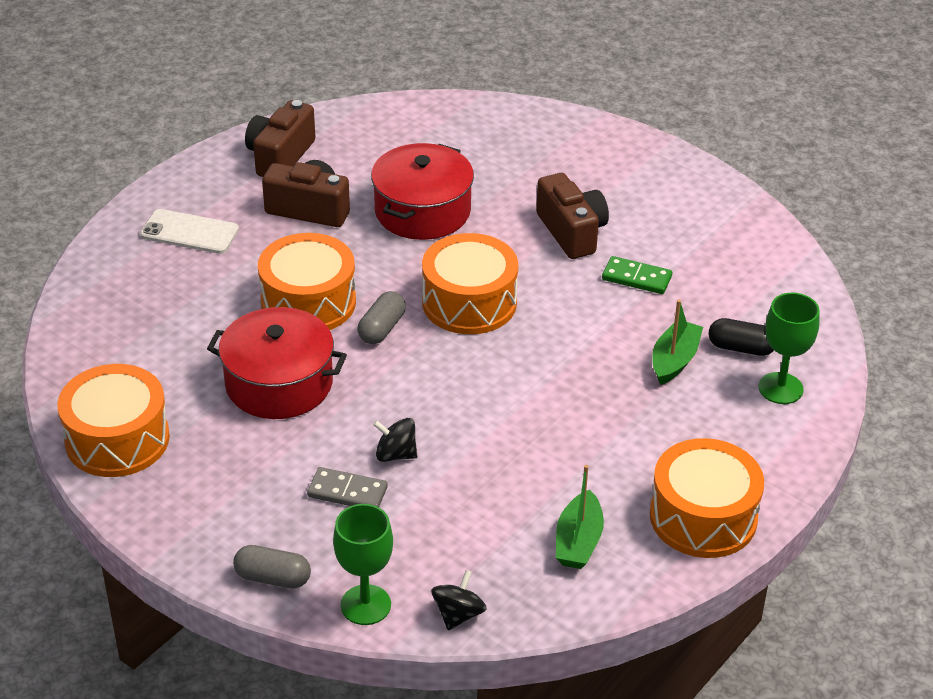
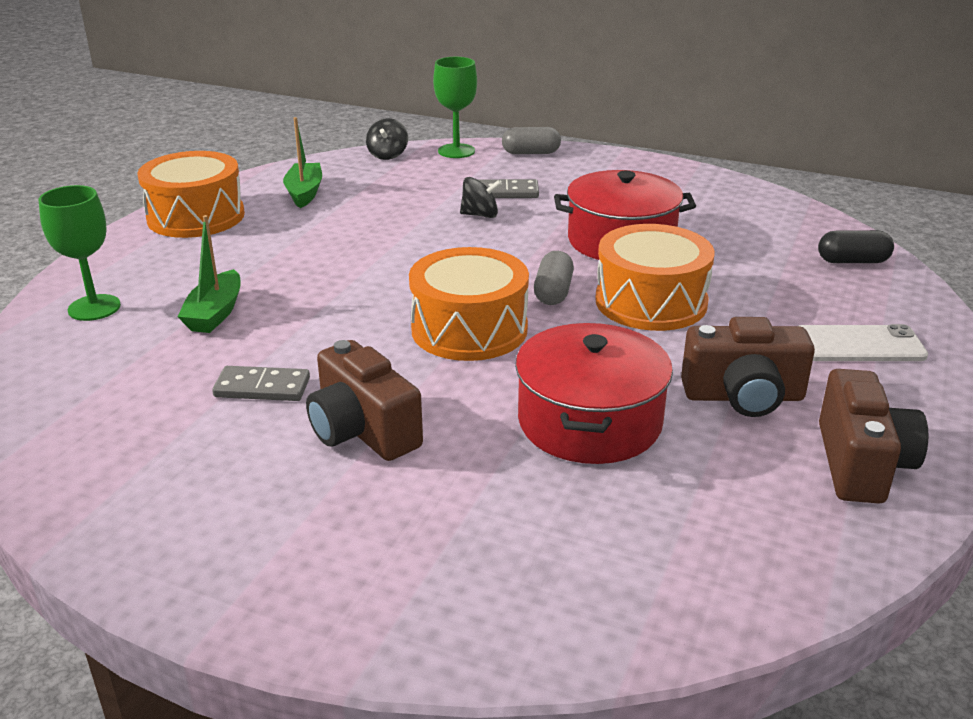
camera: 165 degrees right, 10 degrees down
(117, 439) = (721, 193): orange drum -> none
(636, 278) = (262, 387): green domino -> grey domino
(741, 348) = (132, 336): black capsule -> black capsule (852, 261)

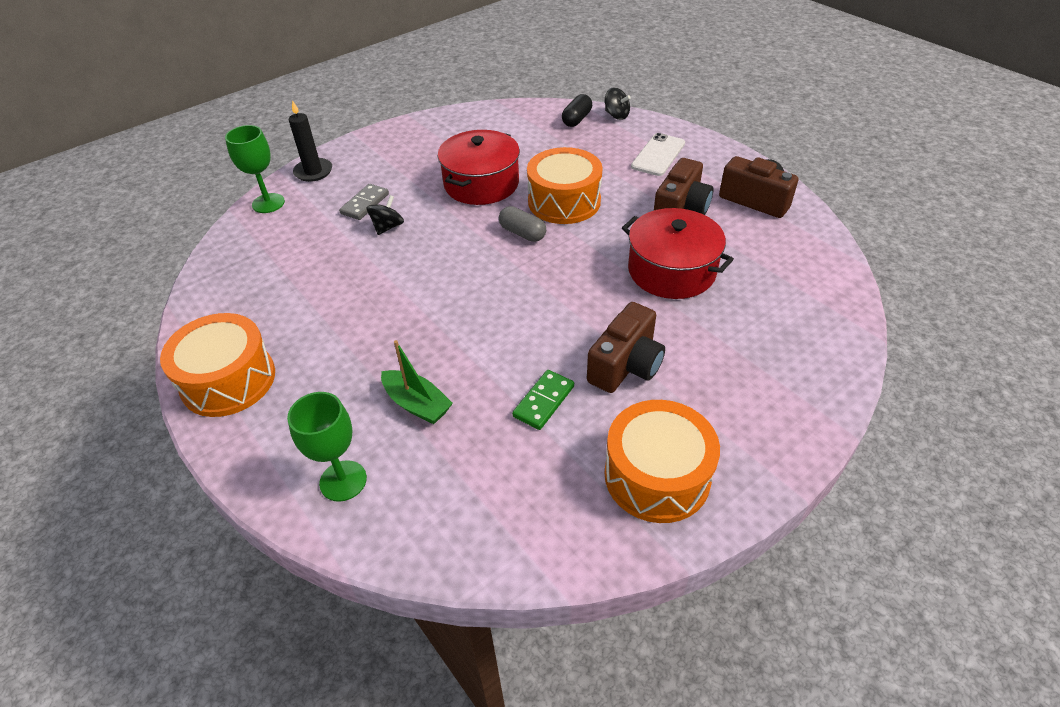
camera: 60 degrees left, 15 degrees up
(262, 387) = (543, 401): grey domino -> green domino
(304, 193) = (253, 303): green boat -> none
(362, 431) = (626, 365): brown camera -> brown camera turned 45 degrees counterclockwise
(387, 155) = (233, 239): black spinning top -> black spinning top (616, 115)
(469, 329) = (540, 283): orange drum -> orange drum (657, 476)
(531, 153) = (313, 172): grey capsule -> black candle

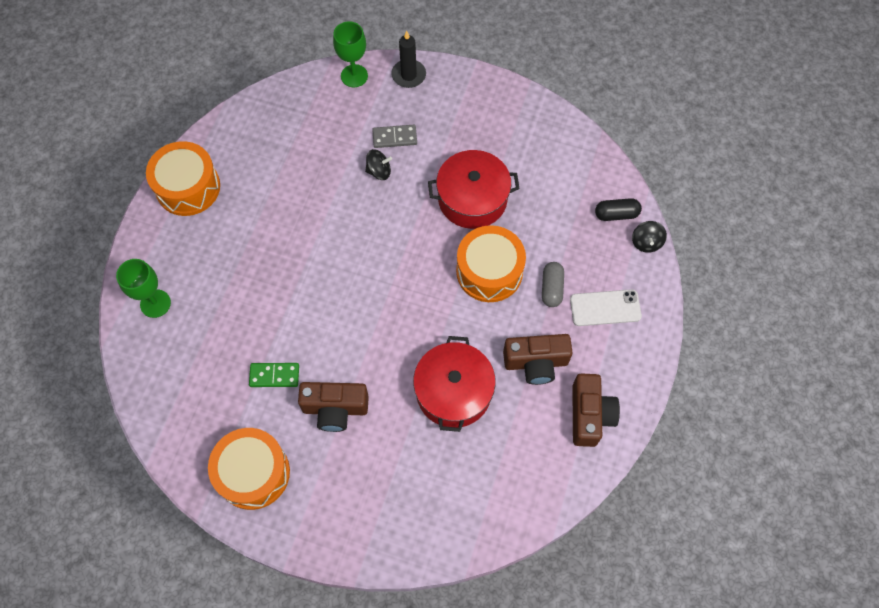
camera: 55 degrees right, 20 degrees up
(417, 404) = (230, 304): green boat -> none
(522, 233) = (430, 265): grey capsule -> grey capsule (551, 288)

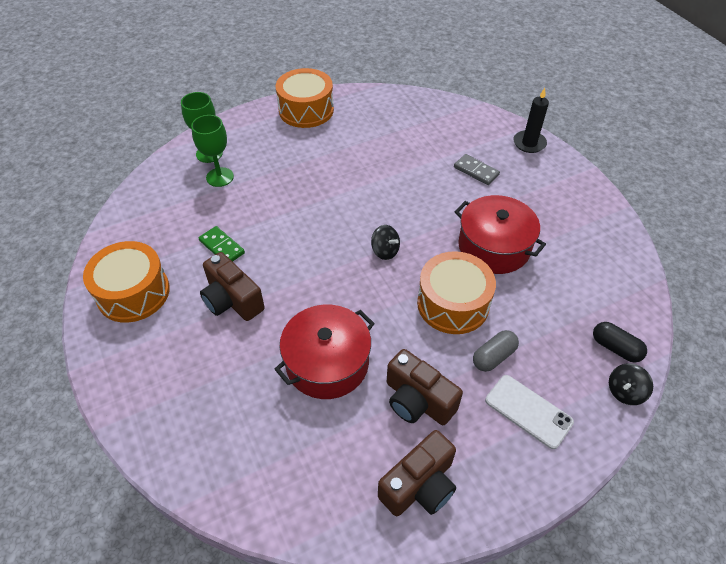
camera: 45 degrees right, 15 degrees down
(354, 76) = (487, 120): green goblet -> green goblet (220, 177)
(379, 171) = (441, 182): black spinning top -> black spinning top (385, 251)

